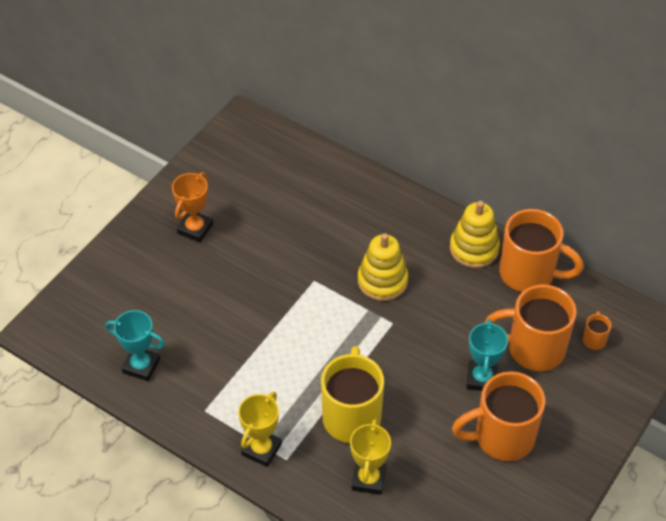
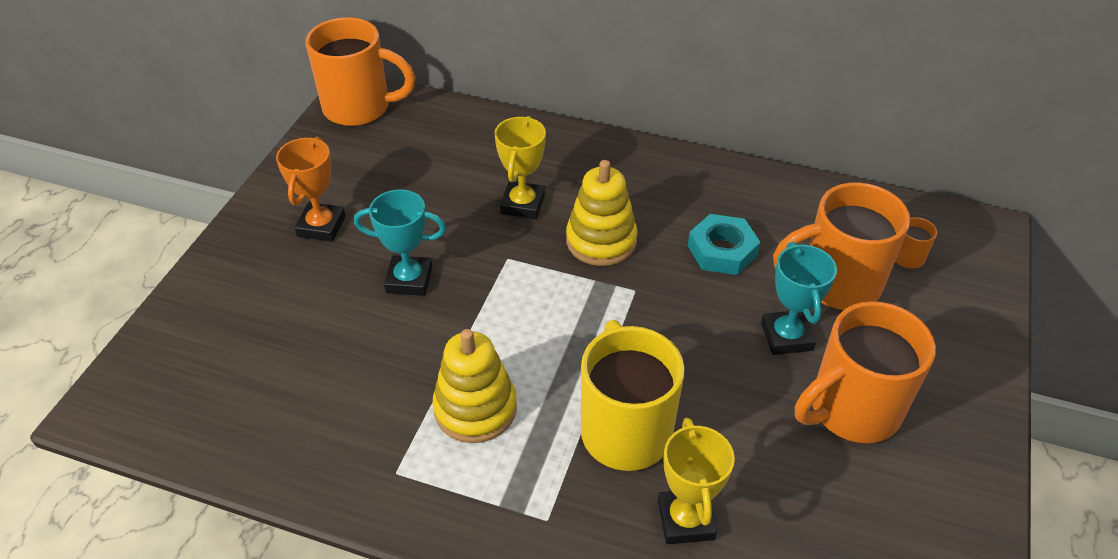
camera: 15 degrees left, 5 degrees down
(141, 366) = (279, 427): turquoise trophy -> turquoise trophy (409, 280)
(261, 449) = (503, 513): yellow trophy -> yellow trophy (522, 204)
(464, 306) = (722, 250): none -> turquoise nut
(474, 249) = (704, 181): yellow stacking toy -> yellow stacking toy (475, 408)
(529, 274) = (786, 196): orange mug -> orange mug (359, 108)

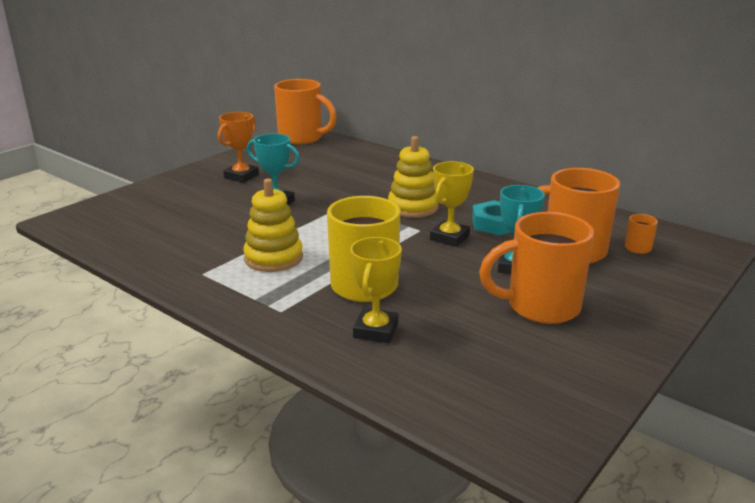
camera: 20 degrees right, 20 degrees down
(522, 204) = (372, 186): yellow trophy -> yellow trophy (449, 237)

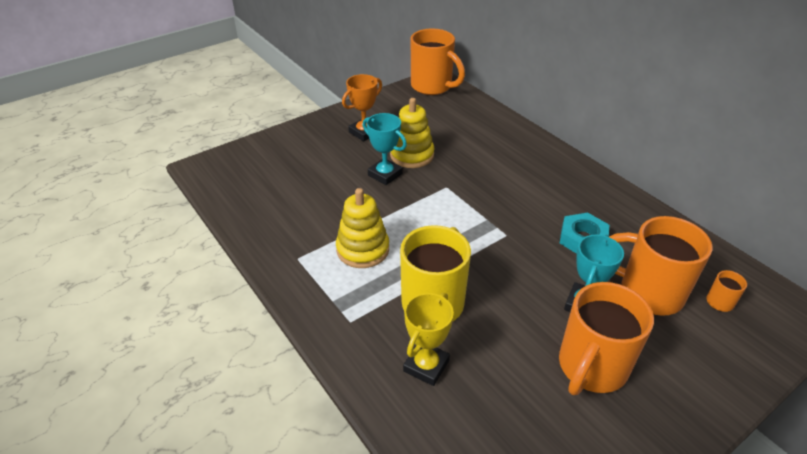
camera: 15 degrees right, 15 degrees up
(413, 207) = (509, 201): yellow stacking toy -> yellow stacking toy (412, 155)
(449, 237) = (531, 251): yellow trophy -> none
(540, 307) = (591, 368): orange mug -> orange mug turned 60 degrees counterclockwise

